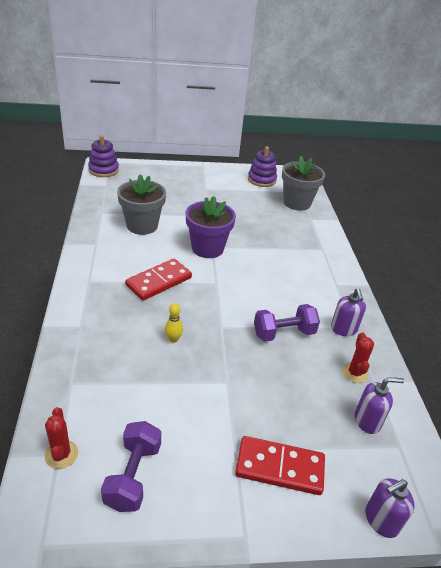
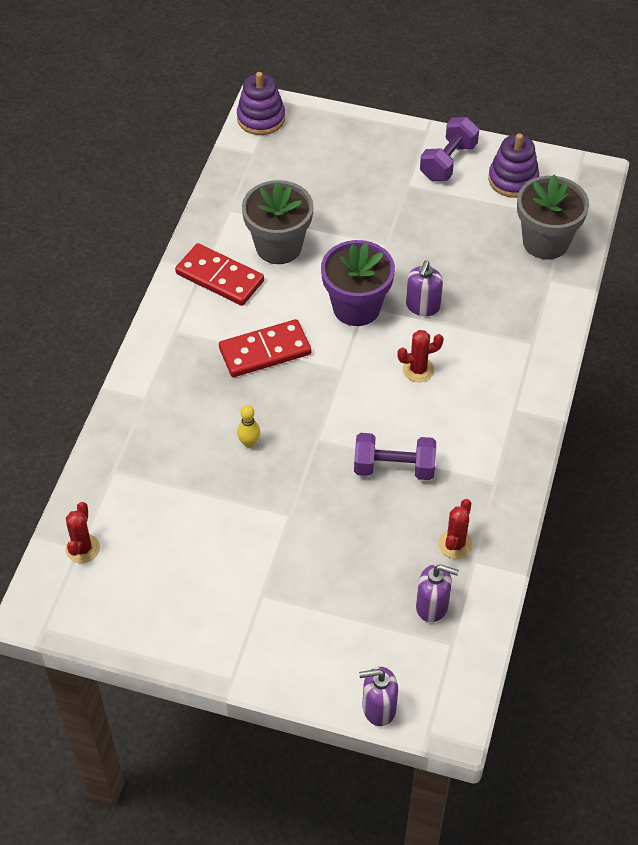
camera: 25 degrees right, 15 degrees up
(133, 476) = (145, 590): purple dumbbell -> purple dumbbell (448, 162)
(265, 274) = (418, 370): none -> red cactus
(279, 467) = (300, 626): red domino -> red domino (219, 277)
(343, 329) = (479, 482): purple soap dispenser -> purple soap dispenser (422, 306)

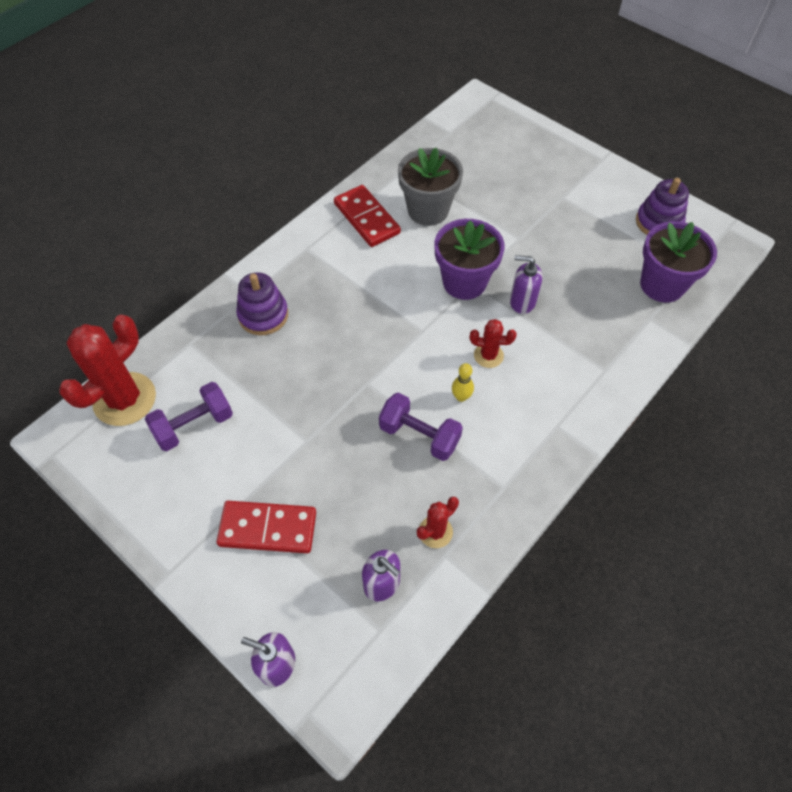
camera: 25 degrees right, 5 degrees up
(82, 548) = (125, 399): red cactus -> red cactus, size x2.00
(249, 443) = (310, 363): yellow bowling pin -> yellow bowling pin (461, 397)
(261, 118) = (471, 108): purple stacking toy -> purple stacking toy (263, 315)
(265, 351) = (367, 291): red domino -> red domino (268, 529)
(422, 306) = (522, 302): purple soap dispenser -> purple soap dispenser turned 60 degrees clockwise
(448, 162) = (608, 189): purple dumbbell -> purple dumbbell (194, 425)
(545, 242) = (662, 285): grey flower pot -> purple flower pot

